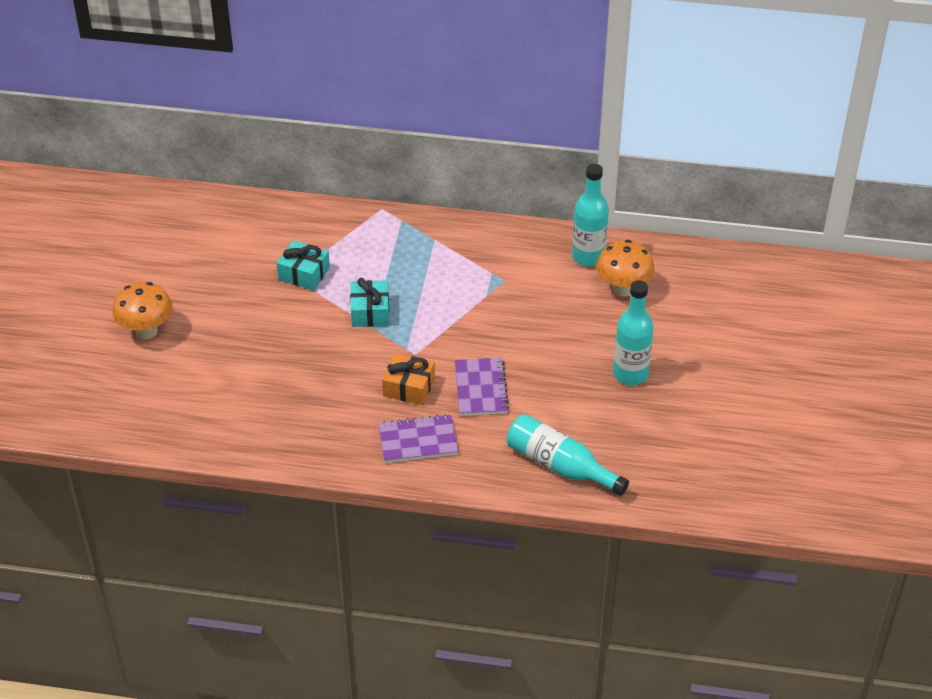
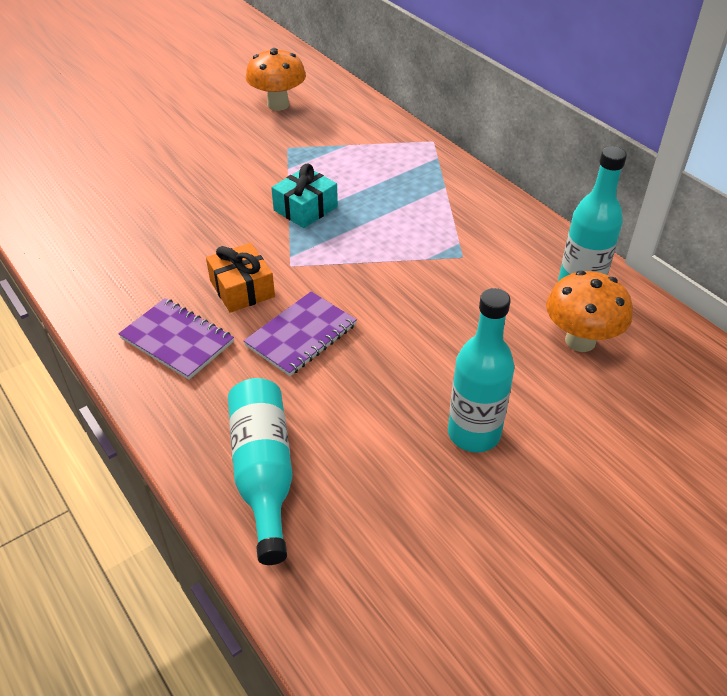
camera: 45 degrees right, 0 degrees up
(146, 331) = (131, 123): orange mushroom -> orange mushroom (278, 105)
(304, 273) = (299, 151): turquoise gift -> none

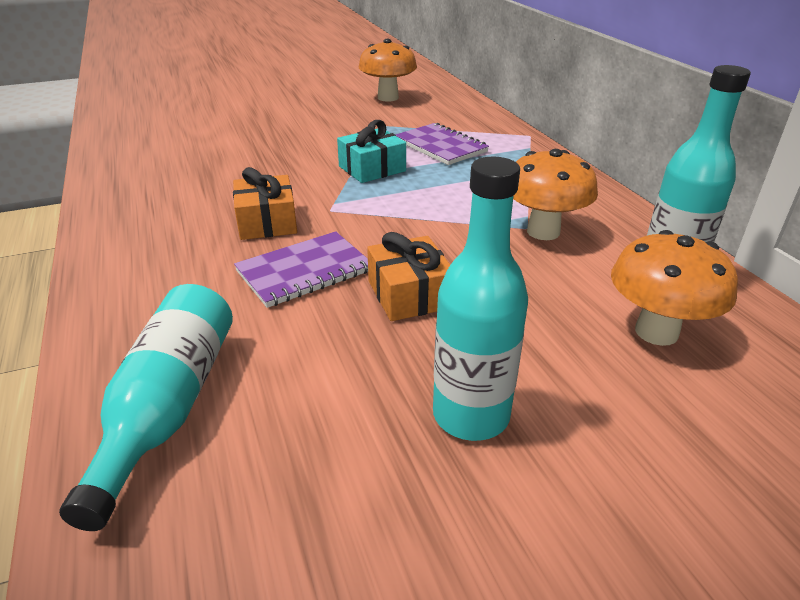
camera: 15 degrees right, 10 degrees down
(177, 340) = (169, 255): purple notebook -> purple notebook (440, 146)
(394, 342) = (409, 294): none -> orange gift
(476, 258) = (543, 232): none -> orange mushroom

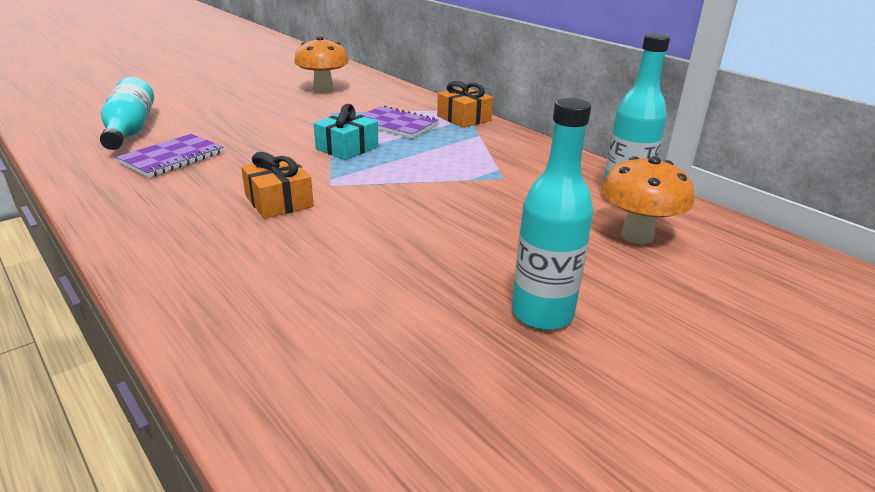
camera: 20 degrees left, 5 degrees down
(169, 407) = (290, 358): turquoise bottle -> turquoise bottle (130, 130)
(304, 271) = (340, 235): purple notebook -> purple notebook (172, 158)
(409, 294) = (441, 239): orange gift -> orange gift (464, 118)
(543, 232) = (517, 179): orange mushroom -> none

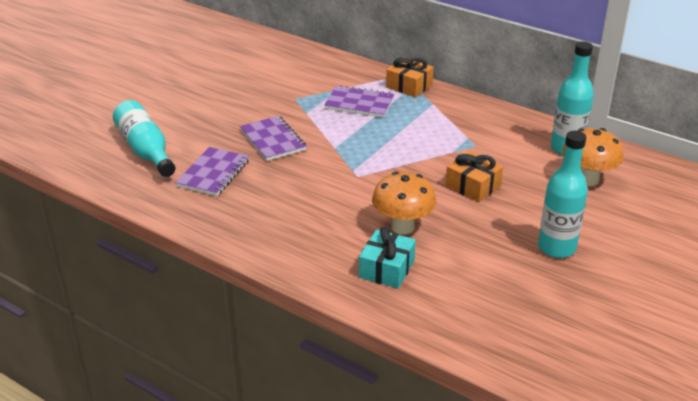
camera: 15 degrees left, 5 degrees up
(269, 140) = (272, 140): none -> purple notebook
(279, 201) = (333, 198): orange gift -> orange gift (473, 186)
(323, 89) = (264, 70): orange mushroom -> orange mushroom (402, 227)
(347, 148) = (341, 137): turquoise gift -> turquoise gift (387, 269)

